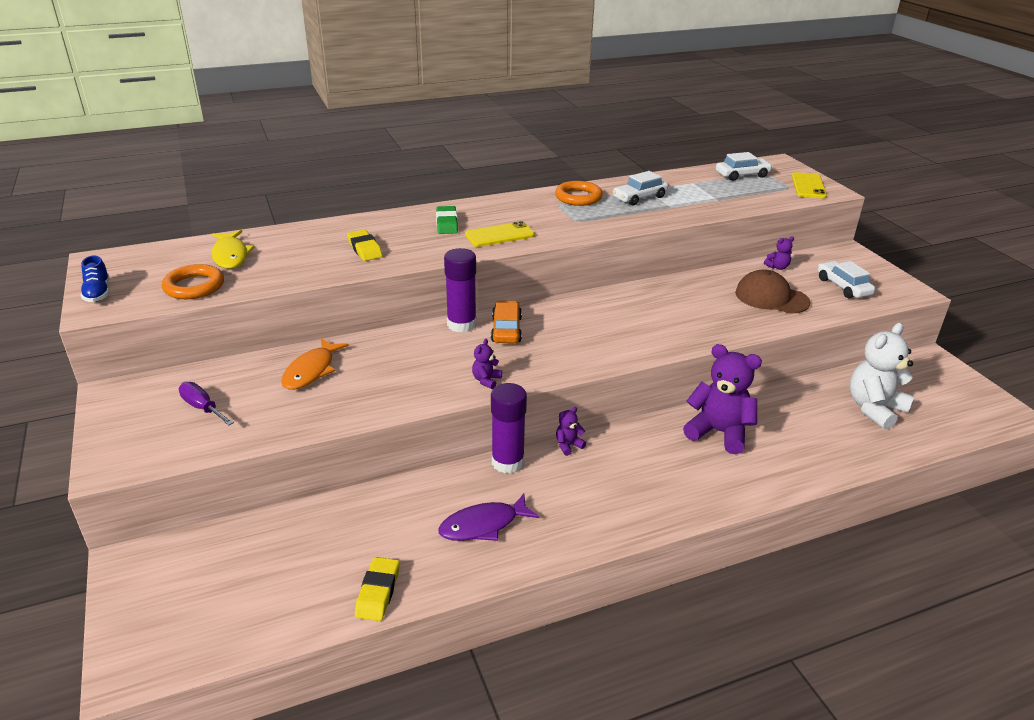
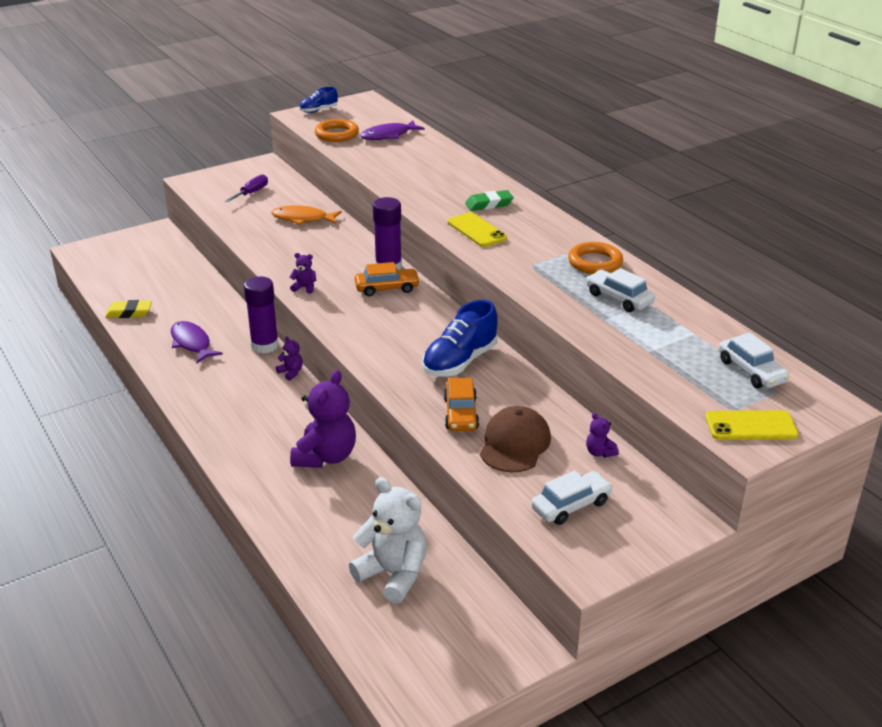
camera: 80 degrees right, 0 degrees up
(231, 255) = (388, 135): yellow fish -> purple fish
(365, 249) = (420, 178): yellow eraser -> none
(650, 306) = (460, 361): none -> blue shoe
(731, 315) = (461, 414): none -> orange car

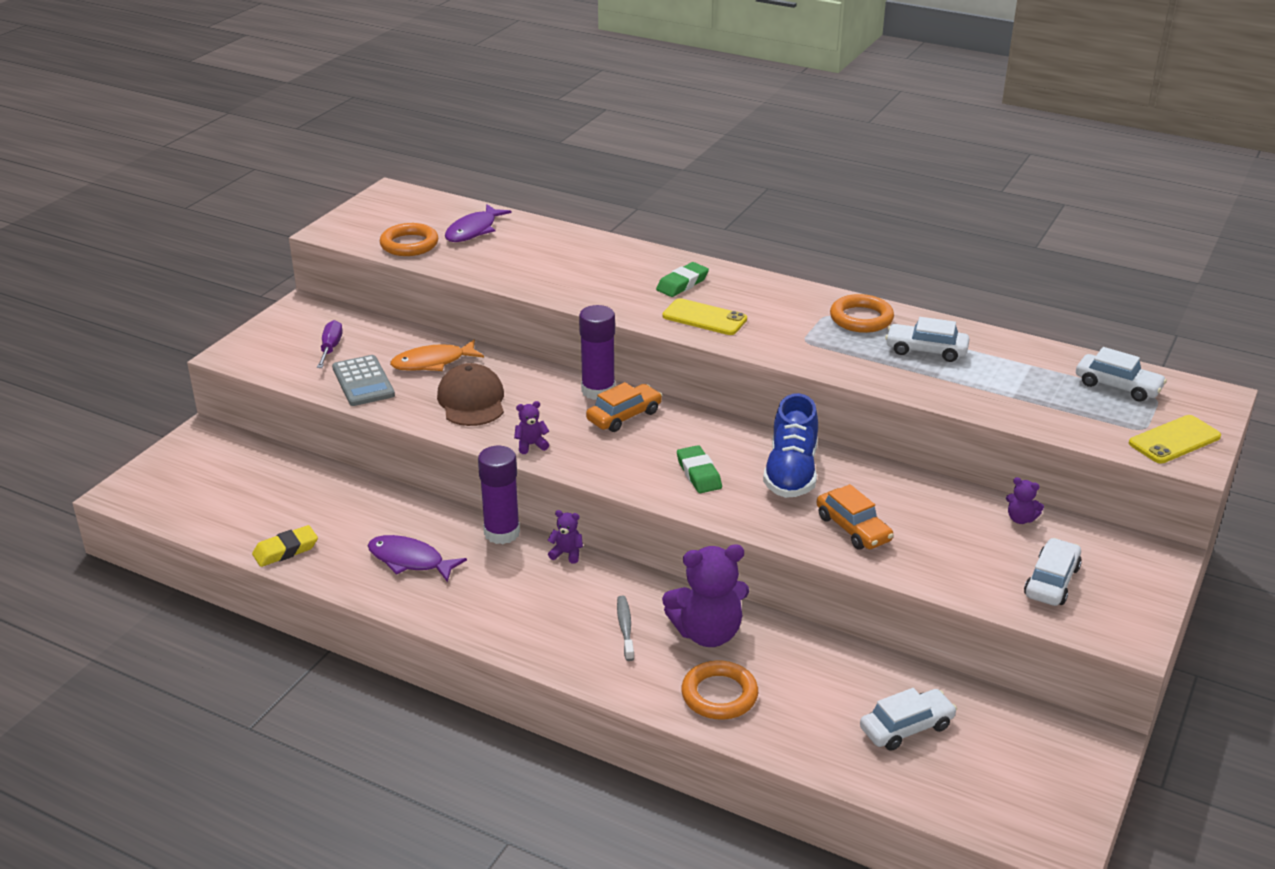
camera: 30 degrees left, 0 degrees up
(247, 218) = (363, 382): none -> grey calculator
(276, 432) = (625, 627): none -> grey toothbrush
(289, 499) = (719, 695): none -> orange ring
(318, 110) = (349, 219): blue shoe -> none
(325, 456) = (707, 633): purple teddy bear -> purple teddy bear turned 90 degrees clockwise
(393, 341) = (698, 474): none -> green eraser
(393, 574) = (906, 727): white teddy bear -> white car
(514, 444) = (937, 540): brown cap -> brown cap (471, 401)

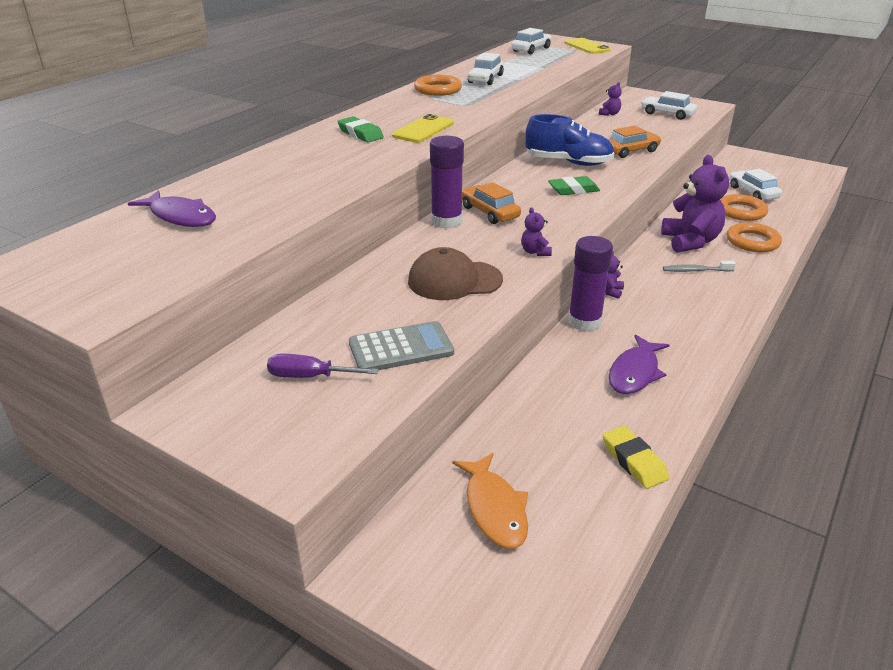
camera: 85 degrees left, 0 degrees up
(409, 244) = (189, 253): orange ring -> orange ring (741, 211)
(433, 362) = (370, 303): orange fish -> orange fish (494, 509)

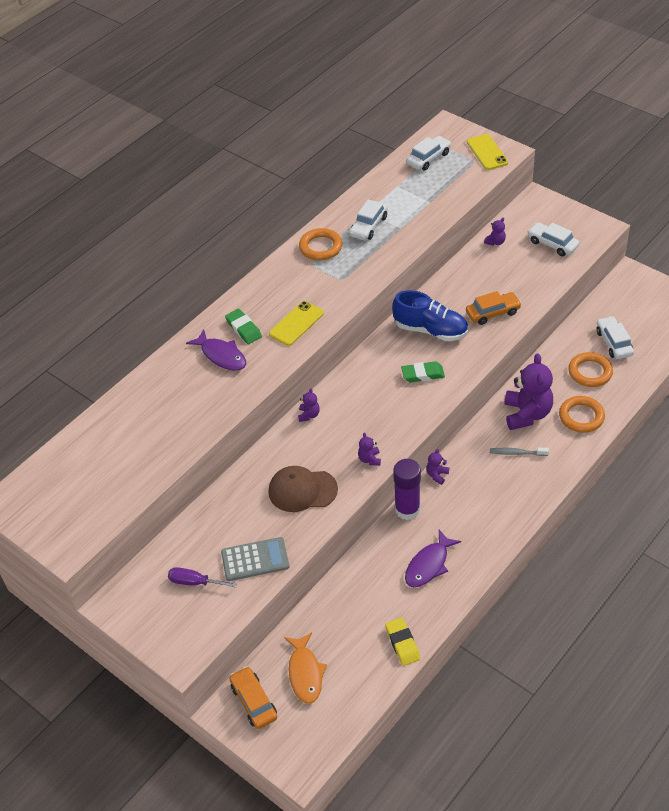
camera: 10 degrees right, 15 degrees up
(180, 217) = (107, 446): purple fish -> purple fish (221, 355)
(446, 221) = (309, 415): purple glue stick -> purple teddy bear
(489, 212) = (345, 404): orange car -> orange car (254, 702)

